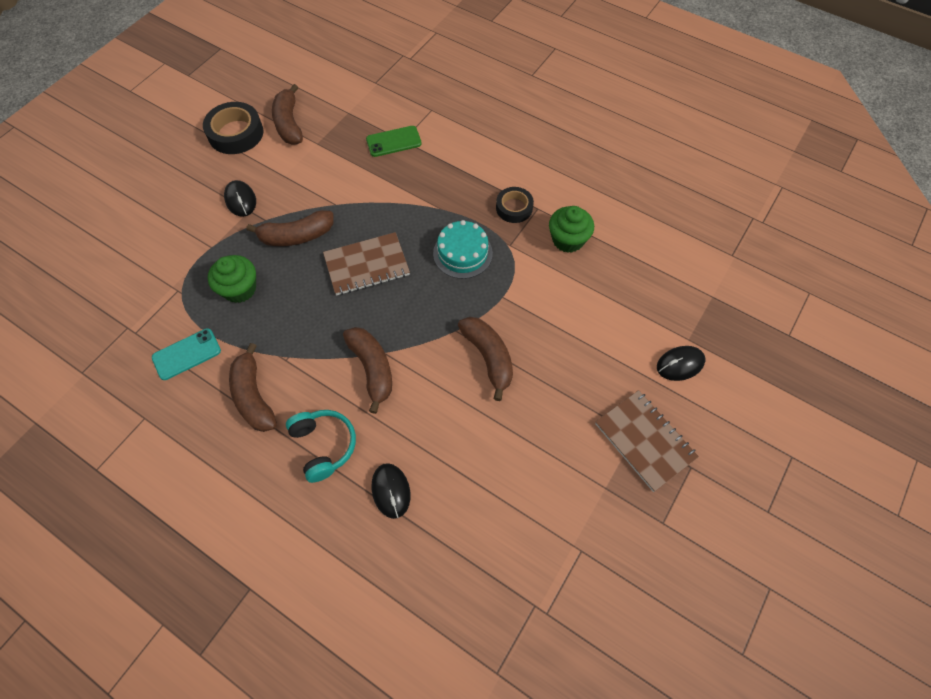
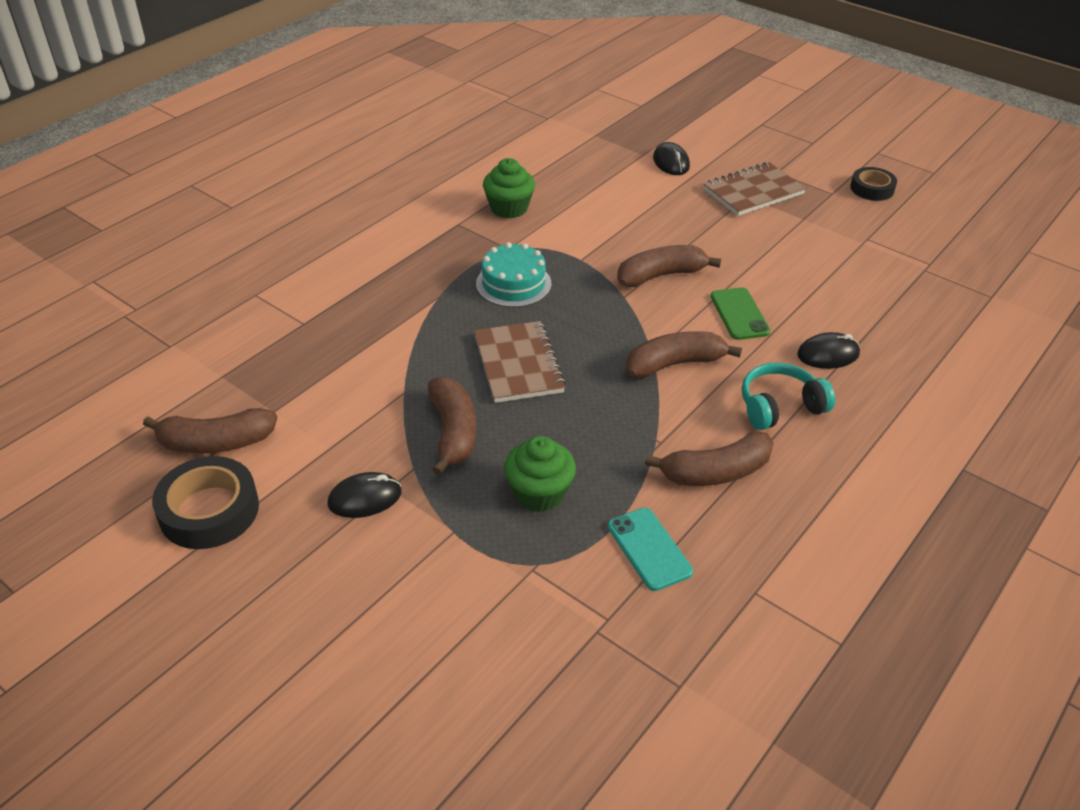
camera: 85 degrees left, 20 degrees down
(393, 142) = (303, 332): green phone -> green phone (739, 314)
(514, 208) = (452, 240): black tape -> black tape (872, 189)

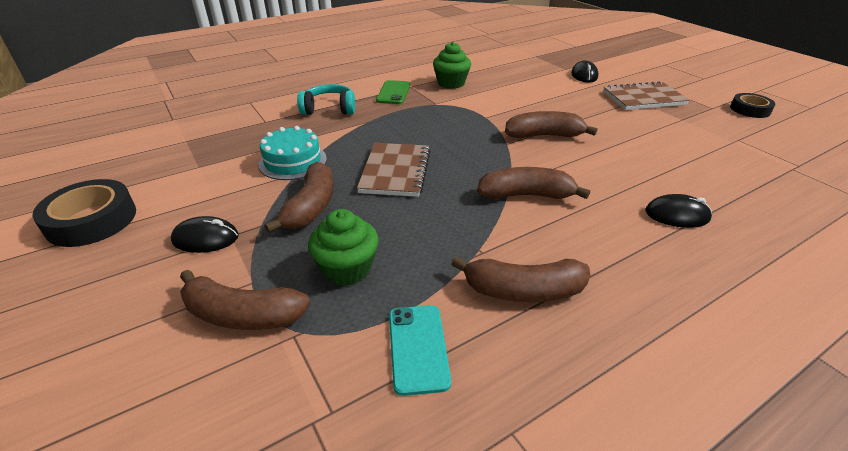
camera: 20 degrees right, 5 degrees down
(216, 443) = (142, 178): brown banana -> brown banana (242, 315)
(513, 284) = (426, 123): turquoise cake -> turquoise cake (293, 161)
(739, 314) = (601, 171): green phone -> green phone (393, 93)
(780, 407) = (613, 248): turquoise headphones -> turquoise headphones (329, 109)

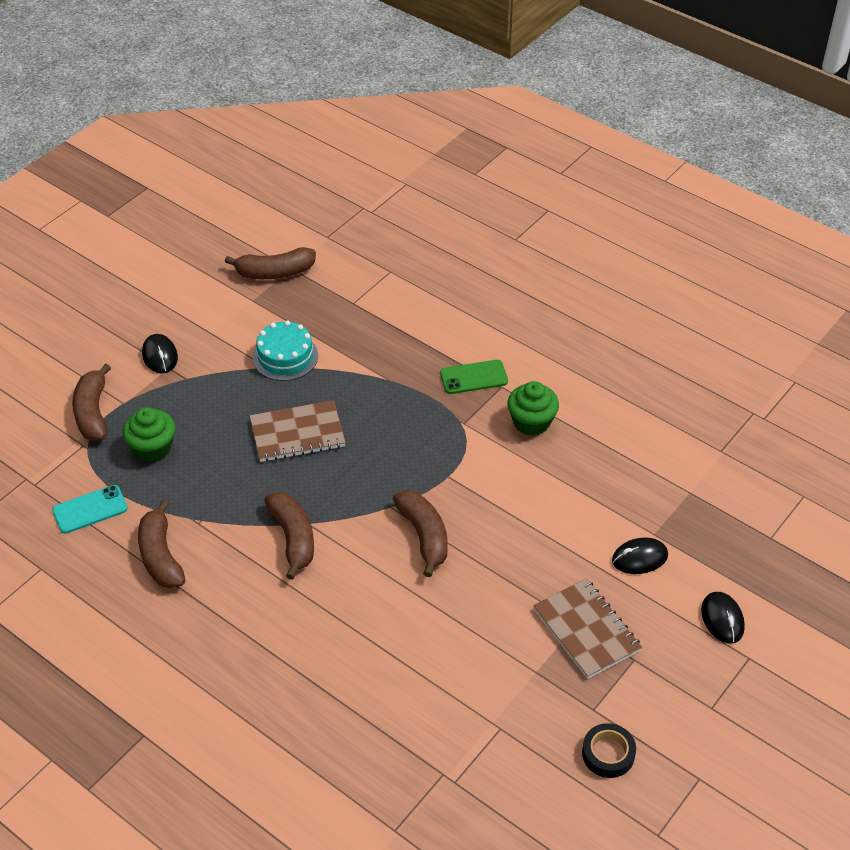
camera: 70 degrees right, 10 degrees up
(91, 220) = (159, 283): black tape -> none
(311, 207) = (220, 398): brown banana -> brown banana (274, 272)
(329, 109) = (403, 339): turquoise headphones -> none
(677, 215) = (301, 657): black mouse -> black mouse (722, 619)

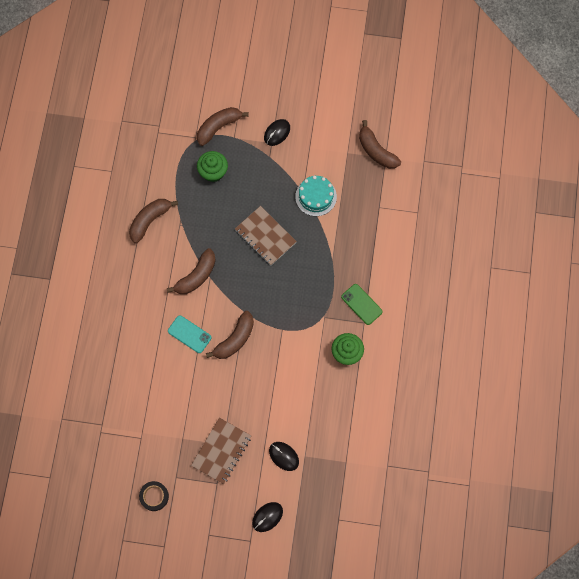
camera: 60 degrees right, 25 degrees up
(90, 509) = (158, 169): turquoise phone -> turquoise phone (189, 334)

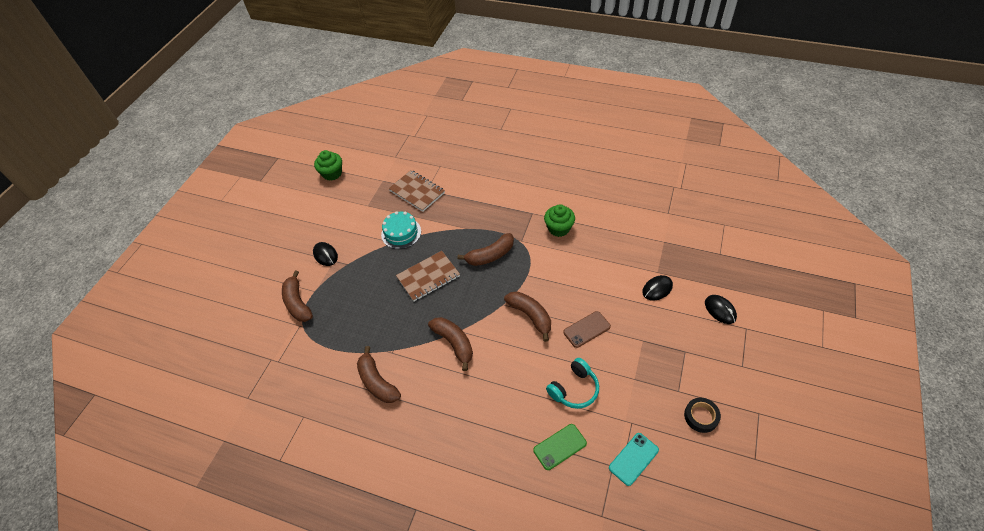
camera: 75 degrees left, 20 degrees down
(165, 387) = (574, 389): none -> turquoise headphones
(189, 334) = (517, 358): turquoise phone -> turquoise phone (633, 459)
(213, 172) = (344, 314): green cupcake -> green cupcake (332, 173)
(221, 451) = (650, 342): brown notebook -> brown notebook (417, 192)
(227, 392) = (586, 329): none -> brown phone
(361, 304) = (514, 212): green phone -> green phone (560, 447)
(376, 151) = (374, 185): brown banana -> brown banana (490, 255)

